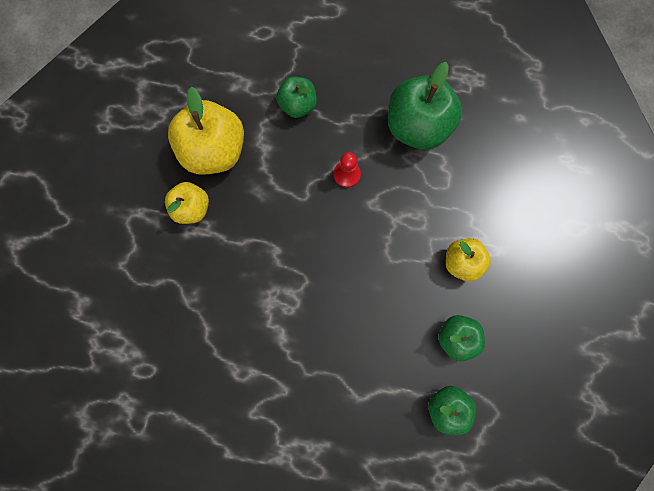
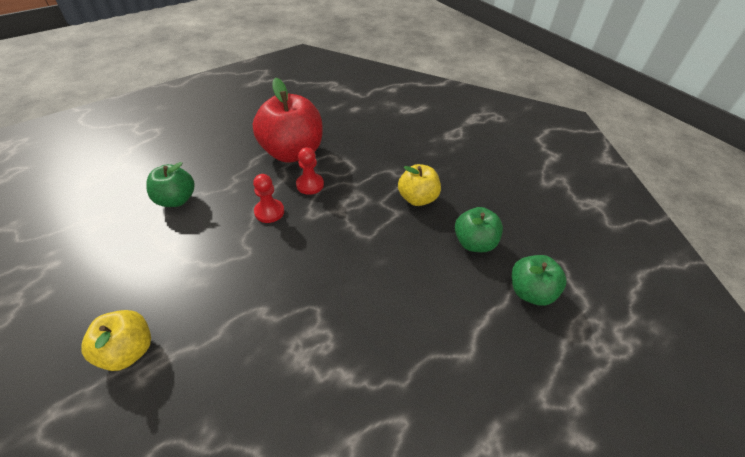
camera: 50 degrees left, 30 degrees down
(215, 151) = (115, 285): yellow apple -> none
(397, 174) = (310, 185): none -> red pawn
(416, 127) = (292, 152): green apple -> red apple

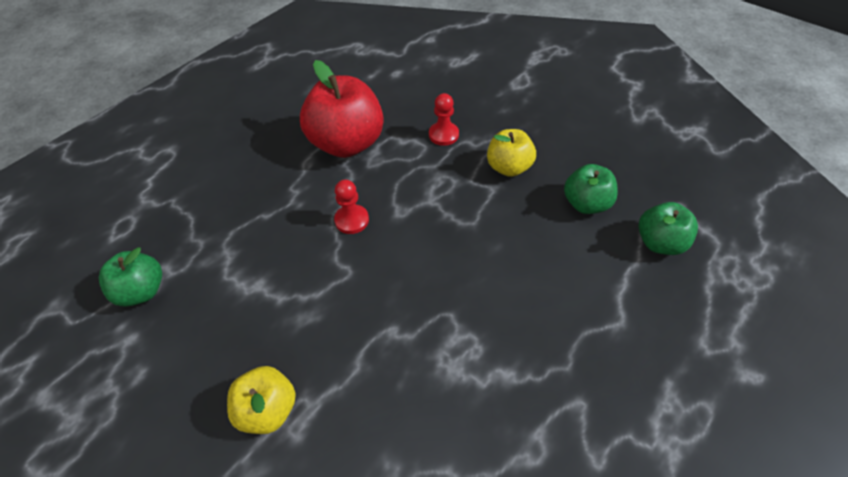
camera: 10 degrees left, 5 degrees up
(176, 200) = (237, 231): green apple -> green apple (142, 291)
(310, 185) = (384, 178): red pawn -> red pawn (443, 135)

